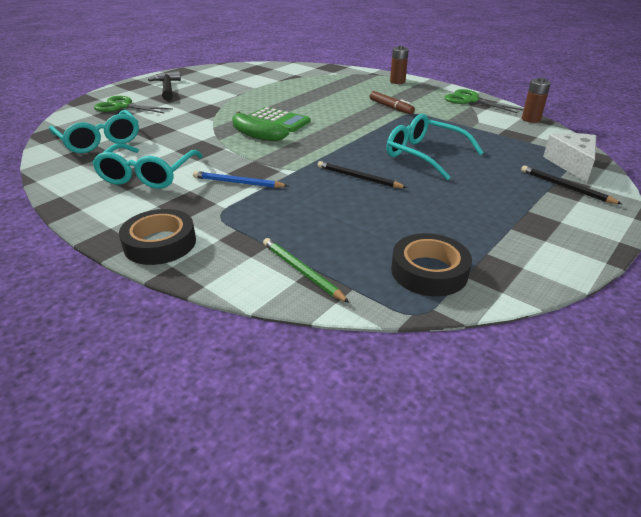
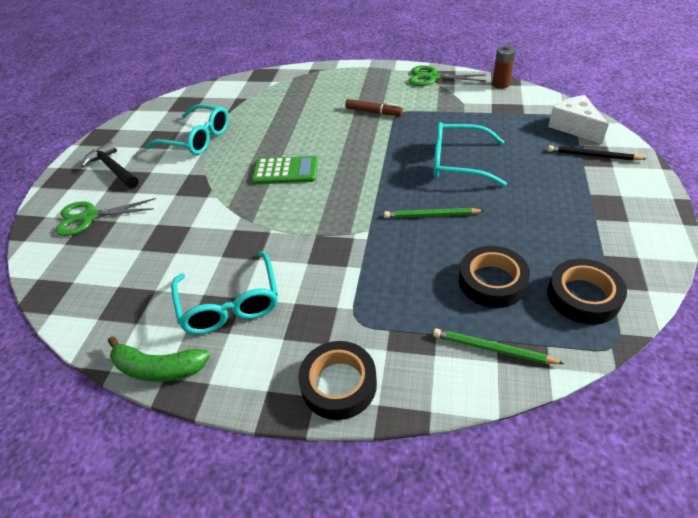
camera: 25 degrees left, 10 degrees up
(99, 141) = (120, 279): turquoise glasses -> turquoise glasses (197, 139)
(238, 183) = (331, 271): blue pencil -> none
(256, 134) = (282, 199): green banana -> green banana (158, 368)
(357, 232) = (492, 281): none -> black tape
(358, 178) = (431, 215): black pencil -> green pencil
(397, 82) = (346, 74): brown battery -> none

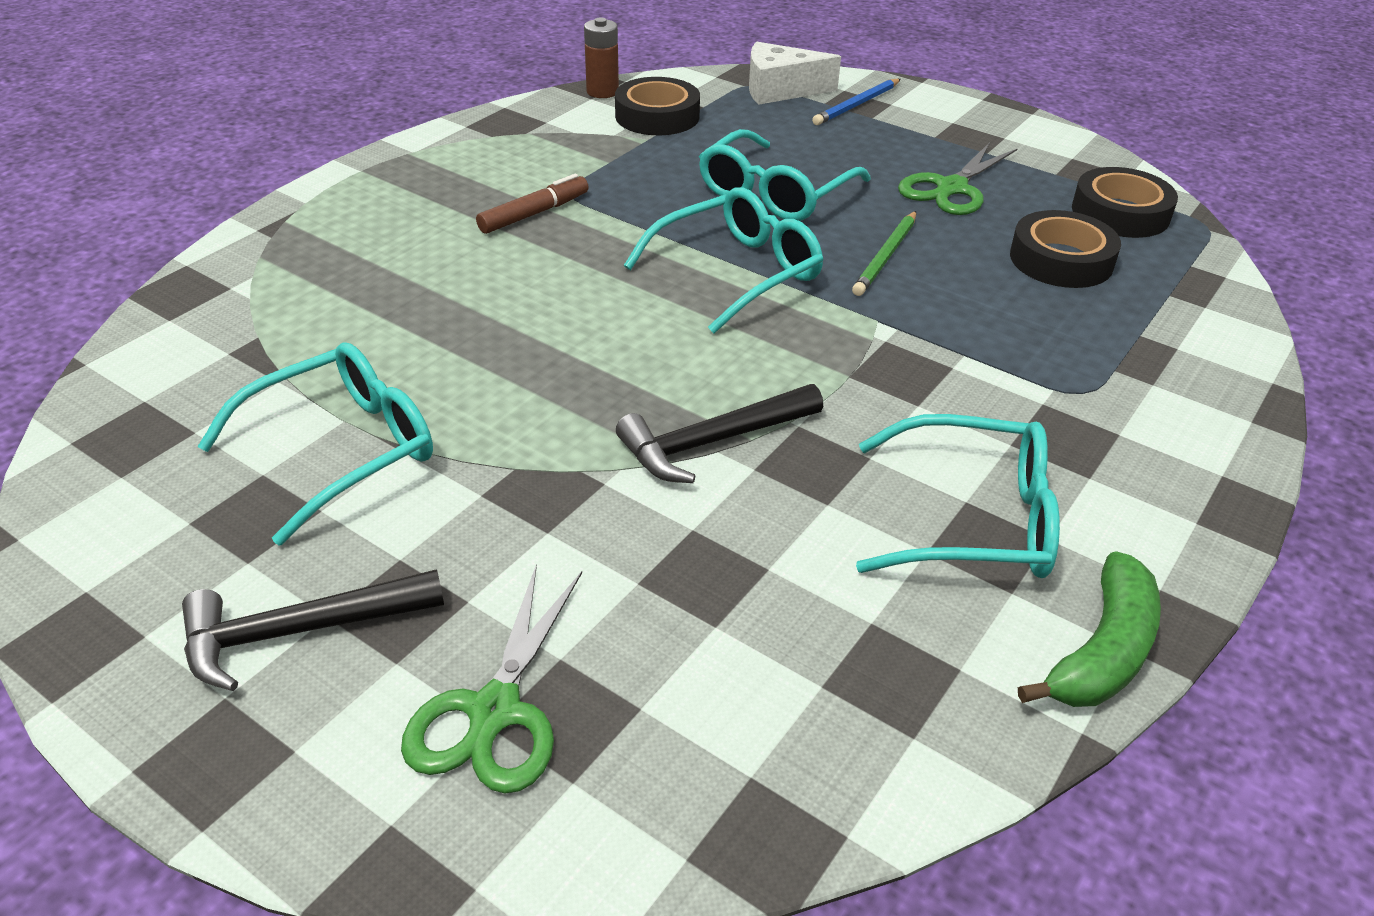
camera: 70 degrees left, 5 degrees down
(245, 213) = (713, 442): none -> black hammer
(285, 171) = (621, 358): green calculator -> none
(338, 384) = (1205, 445): black tape -> black tape (657, 116)
(374, 176) = (737, 272): none -> turquoise glasses
(433, 77) = (499, 130): green scissors -> green scissors (952, 188)
(492, 349) = (1183, 302): green pencil -> none
(593, 156) = (857, 105): black pencil -> blue pencil

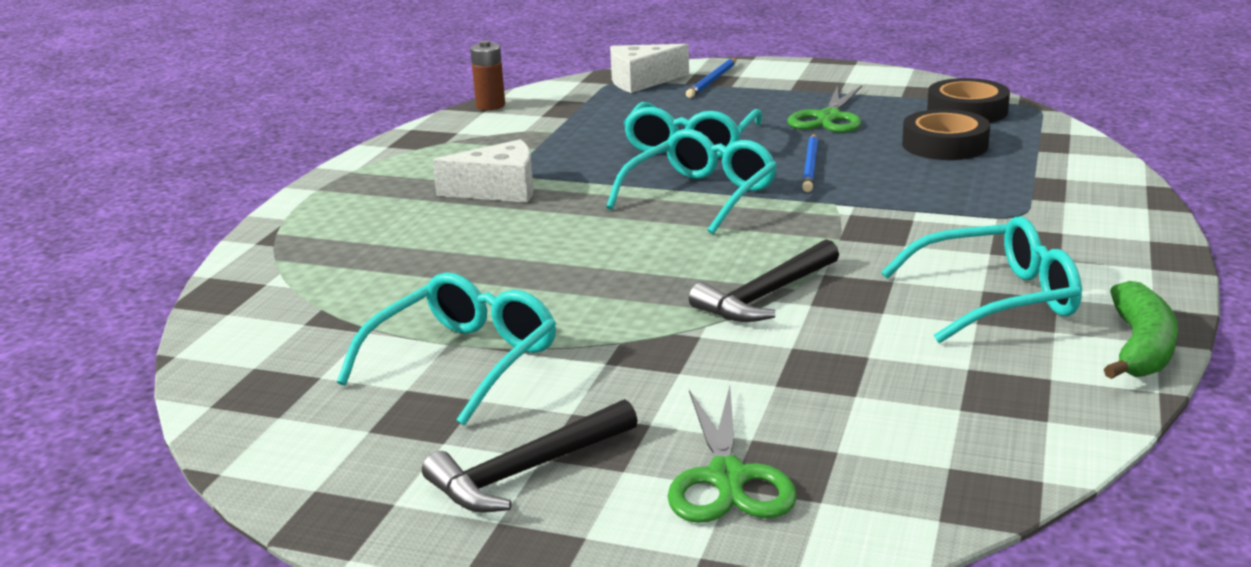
camera: 15 degrees left, 15 degrees down
(534, 214) = (499, 190): brown marker -> white cheese
(657, 116) = (551, 113): black tape -> none
(886, 256) = (811, 166): green pencil -> blue pencil

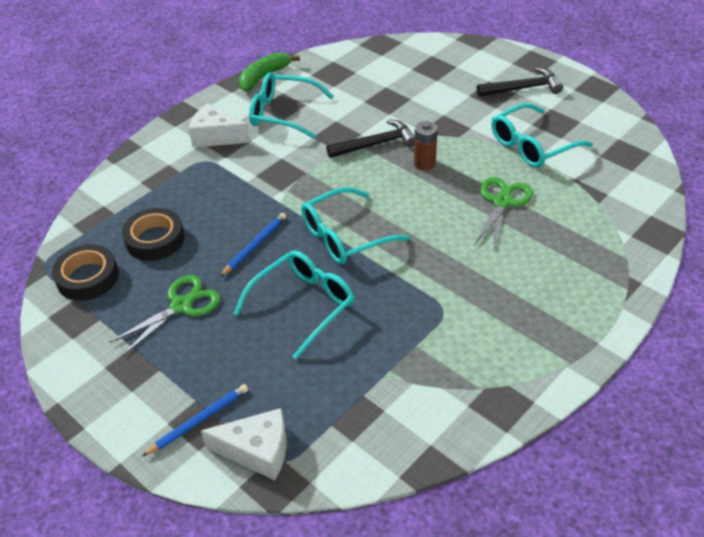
camera: 155 degrees left, 20 degrees up
(490, 106) = (420, 454): brown battery -> brown battery (424, 163)
(499, 190) = (466, 290): white cheese -> white cheese (216, 136)
(727, 478) = (455, 69): green scissors -> green scissors (502, 202)

